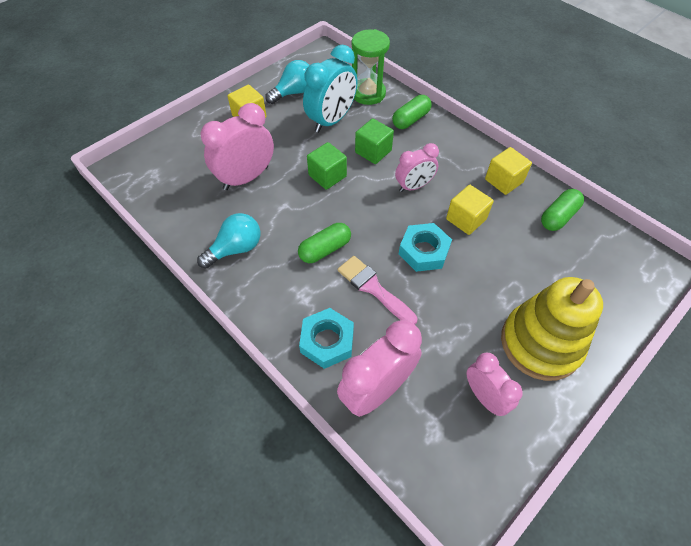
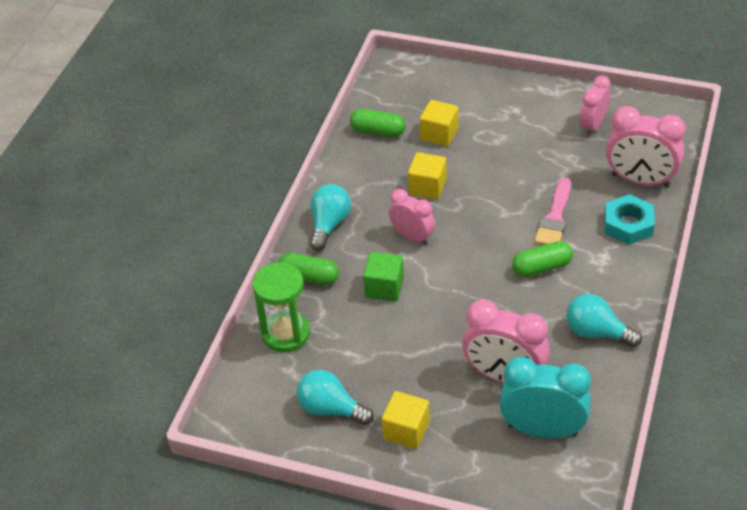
camera: 115 degrees left, 10 degrees down
(325, 249) = (542, 267): green capsule -> green capsule turned 45 degrees counterclockwise
(327, 176) = (448, 309): green cube -> none
(331, 121) = (358, 346): turquoise clock -> turquoise clock (542, 429)
(424, 251) = (488, 201): turquoise nut -> none
(457, 147) = (329, 224): none -> turquoise light bulb
(504, 181) = (356, 177): yellow cube -> yellow cube (439, 134)
(540, 343) = (522, 110): yellow stacking toy -> none

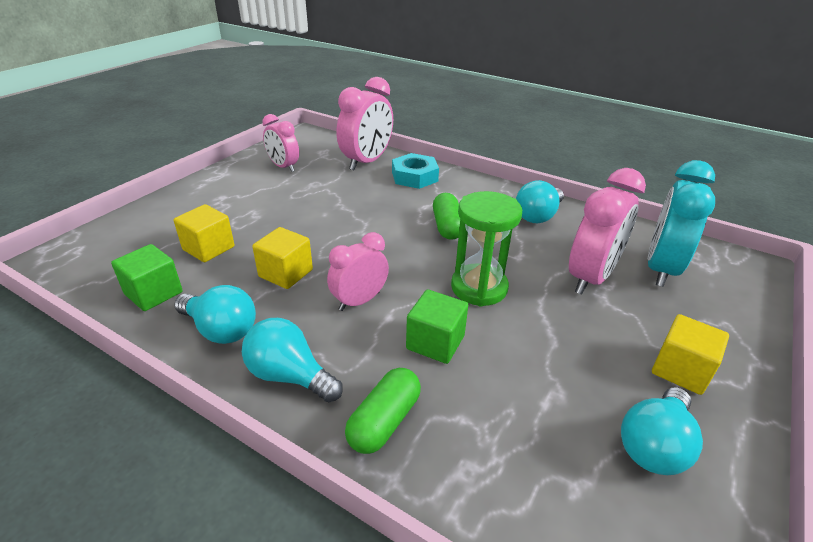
camera: 80 degrees left, 10 degrees down
(286, 334) = (497, 477): green hourglass -> green hourglass (479, 288)
(356, 178) = (221, 330): none -> turquoise light bulb
(378, 131) = (153, 293): green capsule -> green cube
(554, 218) = (386, 207): pink brush -> none

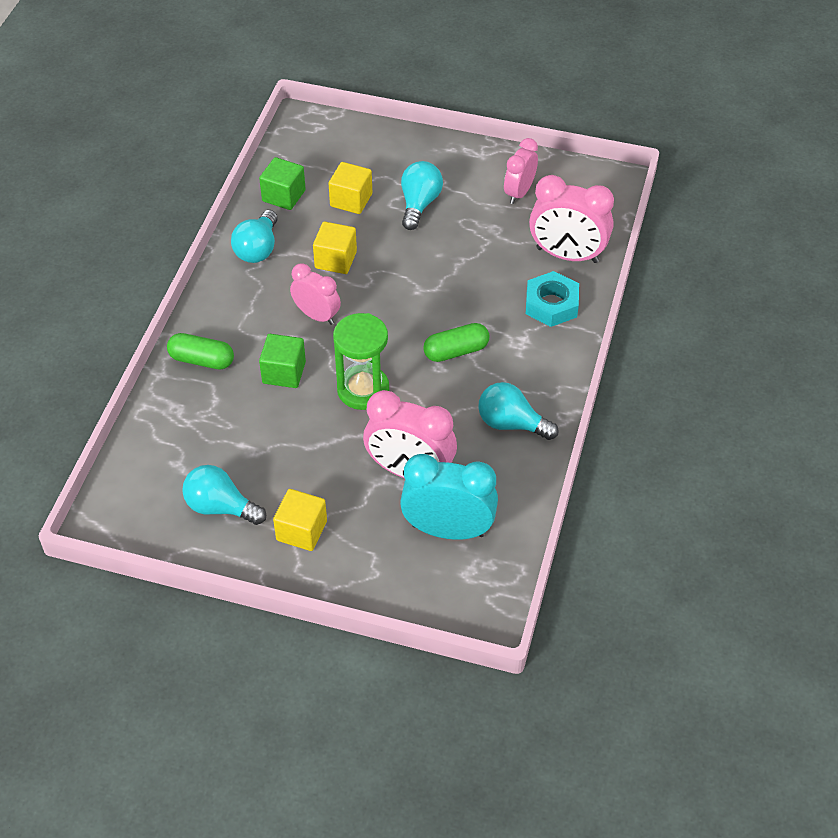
camera: 75 degrees right, 15 degrees up
(289, 376) = (226, 301): turquoise light bulb -> turquoise light bulb (419, 204)

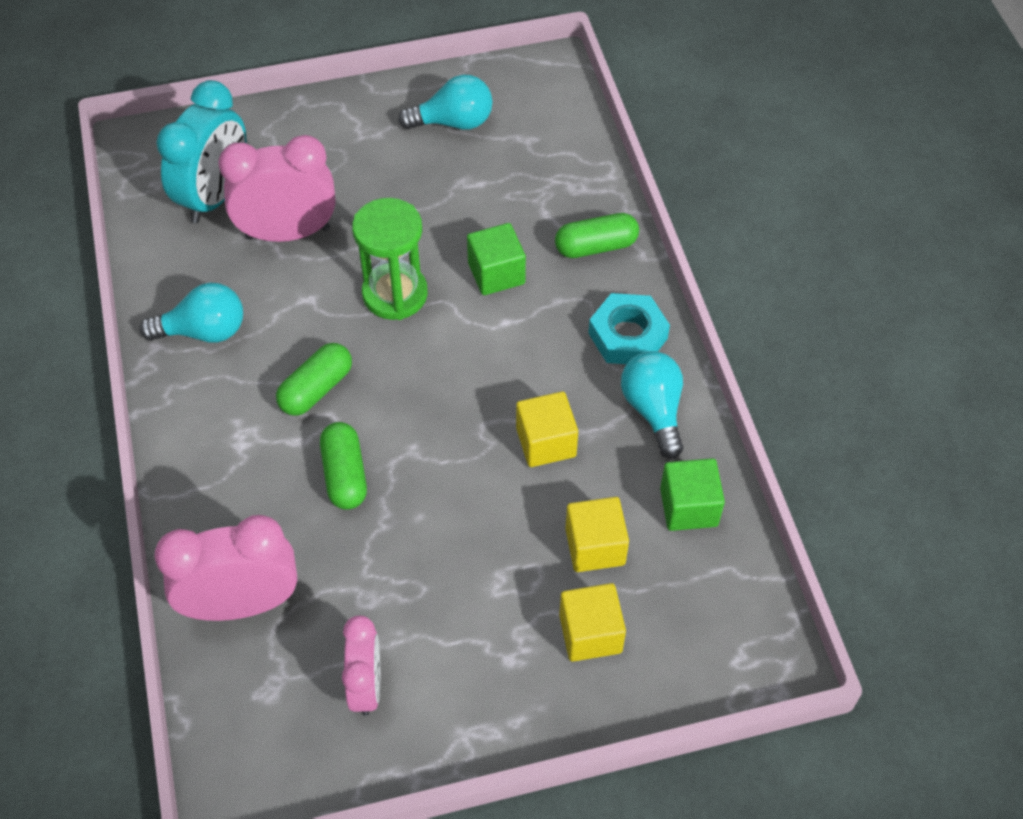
camera: 150 degrees right, 5 degrees up
(301, 531) = (360, 135): yellow cube -> yellow cube (590, 633)
(317, 315) = (511, 356): pink clock -> none
(419, 204) = (497, 588): turquoise light bulb -> none
(448, 530) = (215, 196): turquoise clock -> turquoise clock turned 45 degrees counterclockwise
(468, 294) = (345, 475): none -> green capsule
(551, 304) = (228, 512): turquoise nut -> turquoise nut (628, 336)

